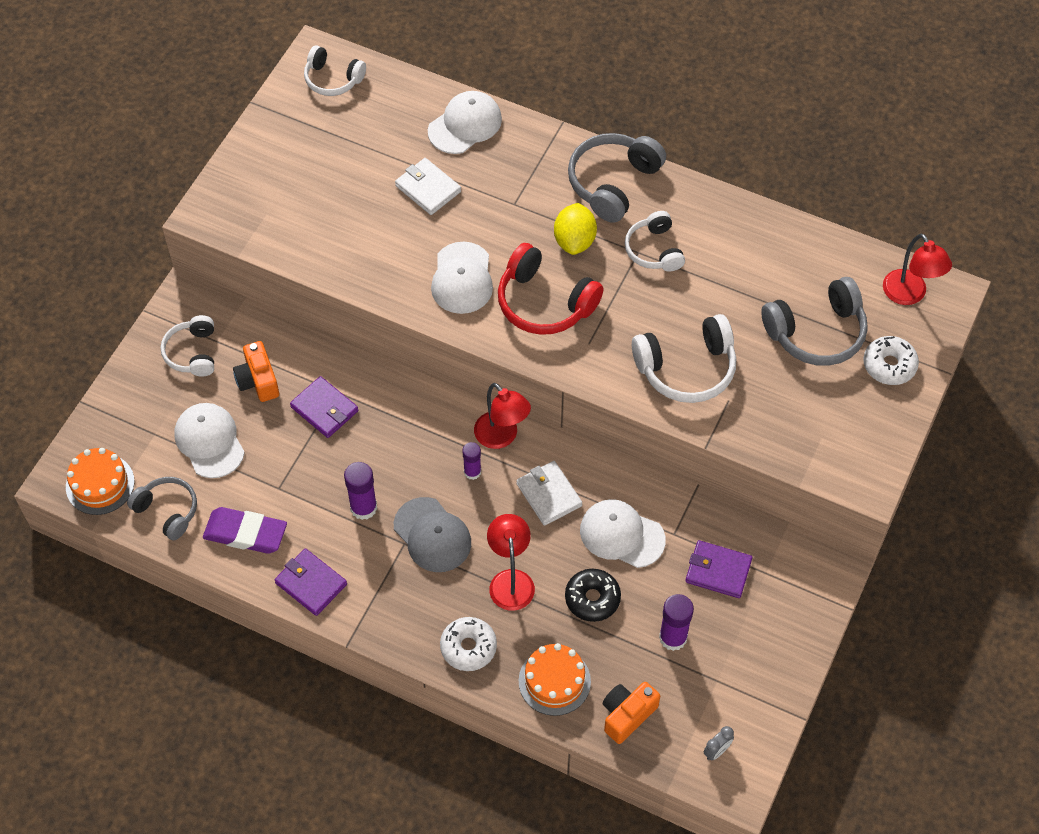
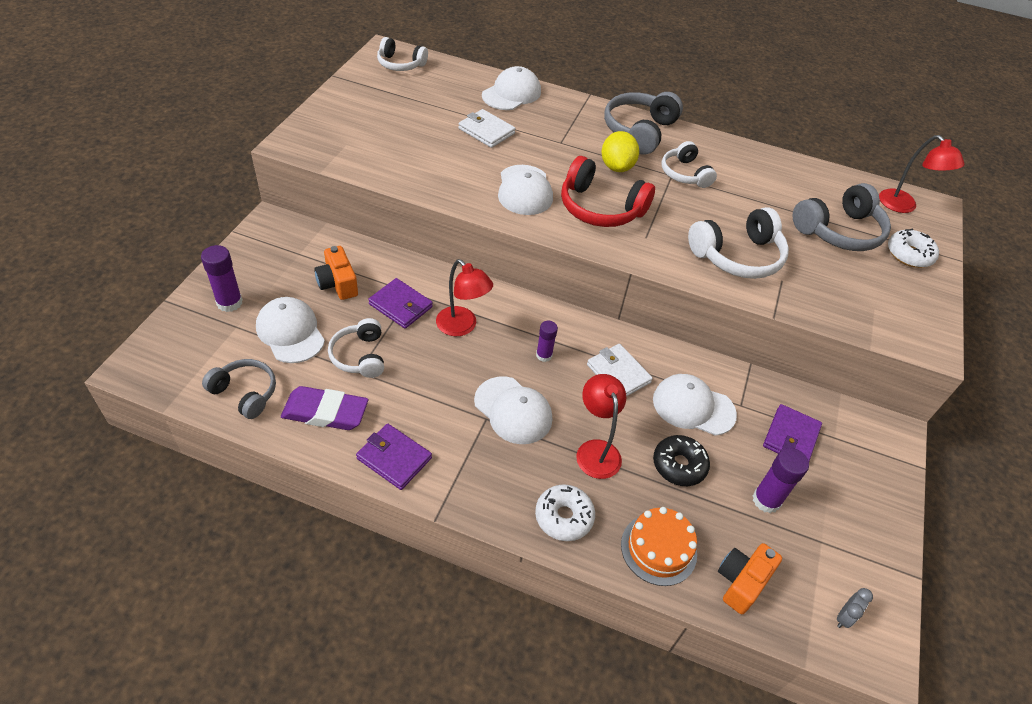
camera: 10 degrees left, 10 degrees down
(100, 484) = (176, 370): orange cake -> none
(192, 353) = (276, 262): white headphones -> white headphones (360, 356)
(363, 507) = (443, 387): purple glue stick -> purple glue stick (229, 302)
(432, 535) = (513, 410): grey cap -> white cap
(501, 437) = (566, 327): red lamp -> red lamp (462, 327)
(718, 571) = (791, 437): purple wallet -> purple wallet turned 75 degrees counterclockwise

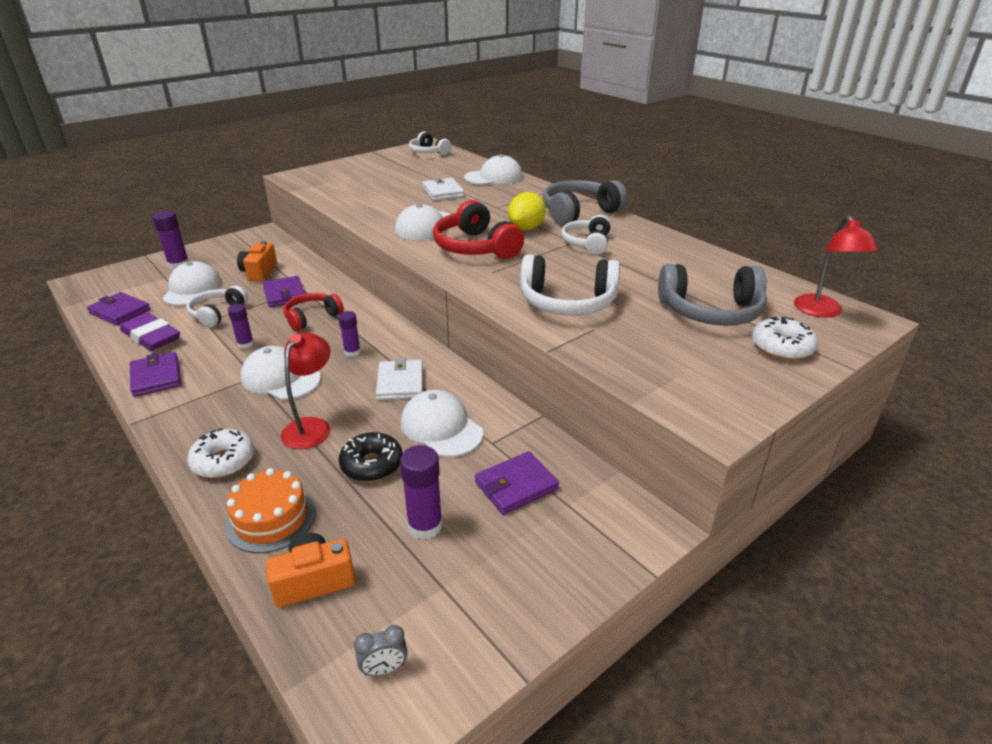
camera: 35 degrees right, 15 degrees down
(245, 393) = (120, 311): grey headphones -> purple wallet
(435, 384) = (245, 344): none -> purple glue stick
(462, 327) = (312, 318): red lamp -> red headphones
(513, 410) = (280, 378): white cap -> white cap turned 135 degrees clockwise

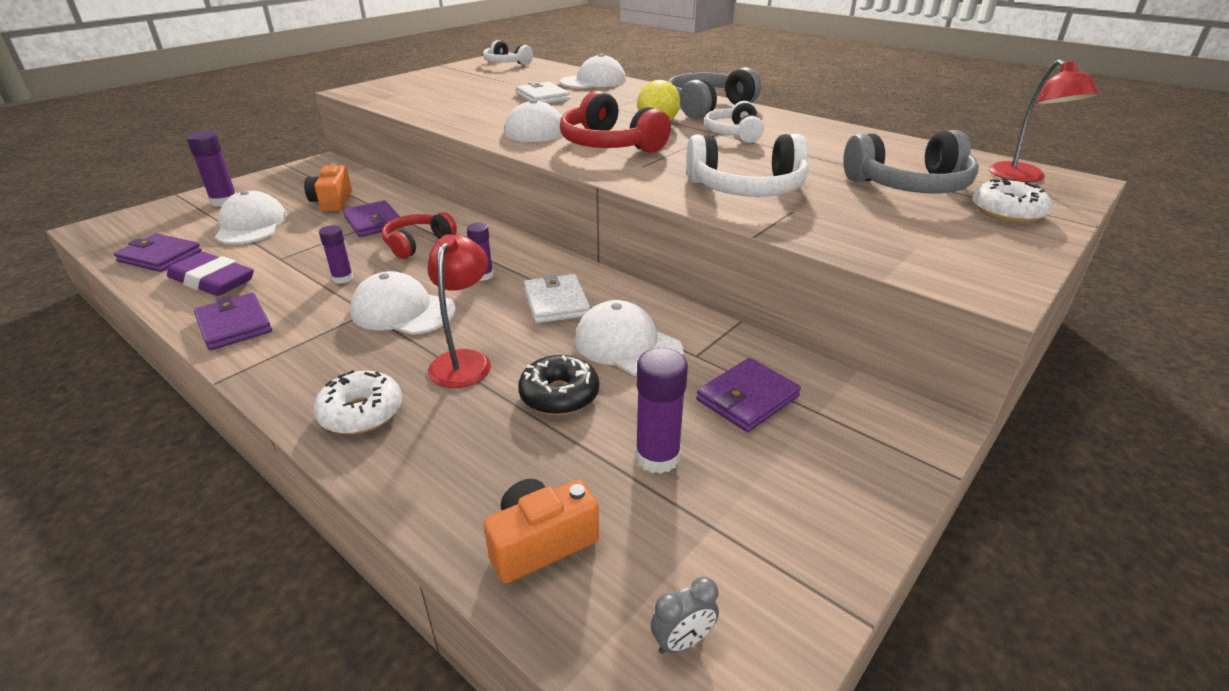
camera: 10 degrees left, 0 degrees up
(217, 313) = (294, 248): white headphones -> none
(271, 518) = (452, 473): orange cake -> none

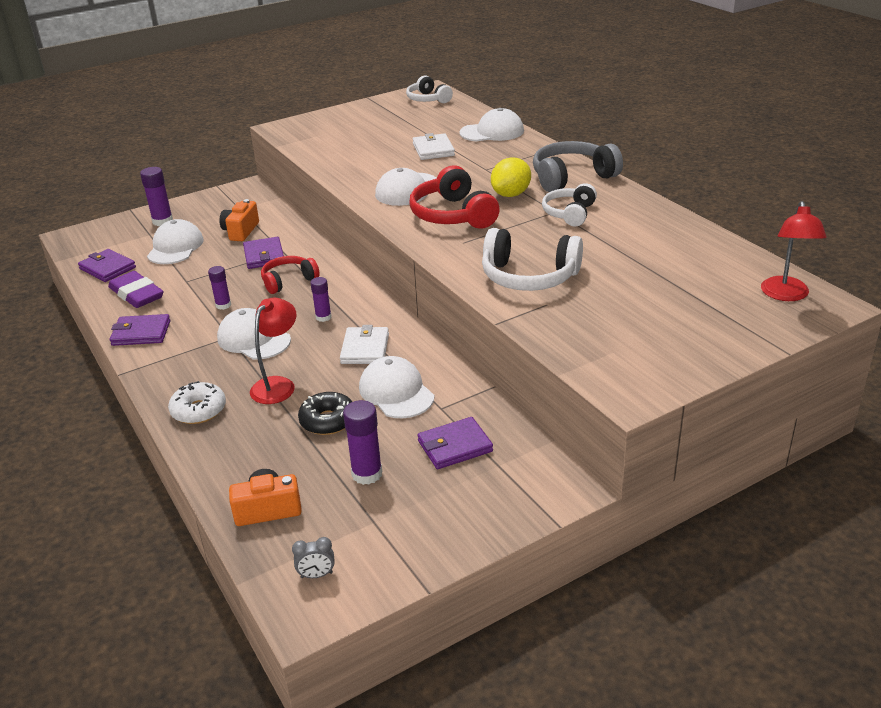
camera: 20 degrees right, 0 degrees up
(234, 325) = (141, 333): purple wallet -> purple wallet turned 75 degrees counterclockwise
(909, 185) = (670, 291): grey headphones -> none
(1007, 212) = (726, 329): white donut -> none

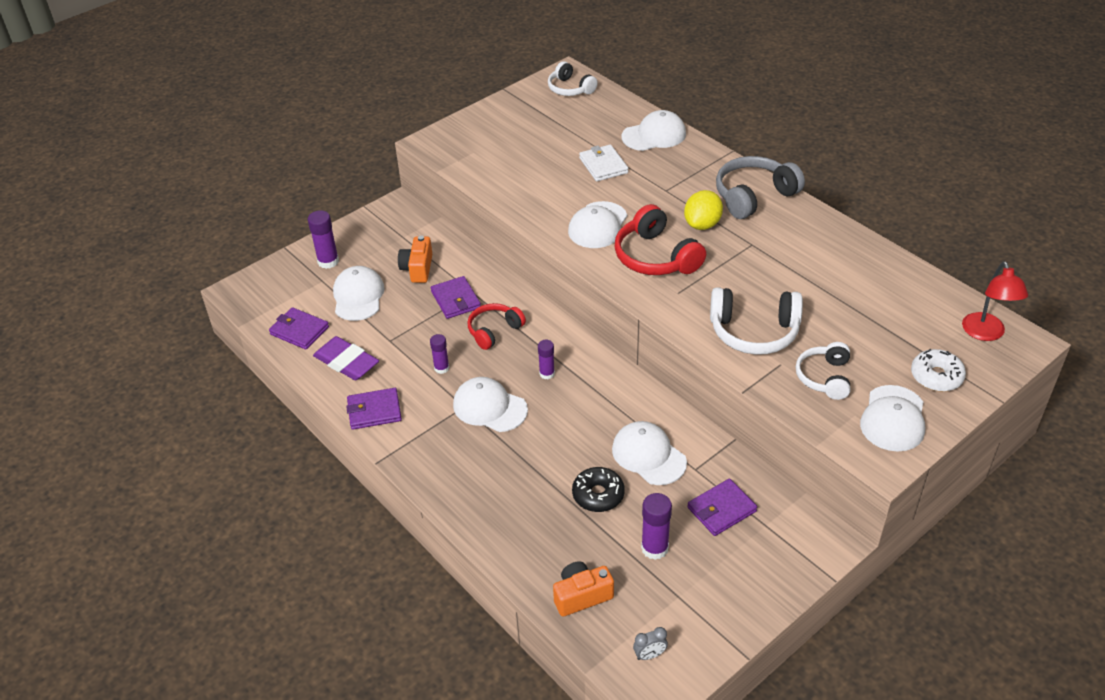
camera: 10 degrees left, 10 degrees up
(199, 410) = (473, 497): white donut -> white donut (936, 376)
(278, 385) = (535, 459): red lamp -> none
(365, 349) = (601, 408): white wallet -> none
(569, 213) = (766, 246): white headphones -> white headphones (824, 377)
(655, 358) = (893, 419): none -> white cap

